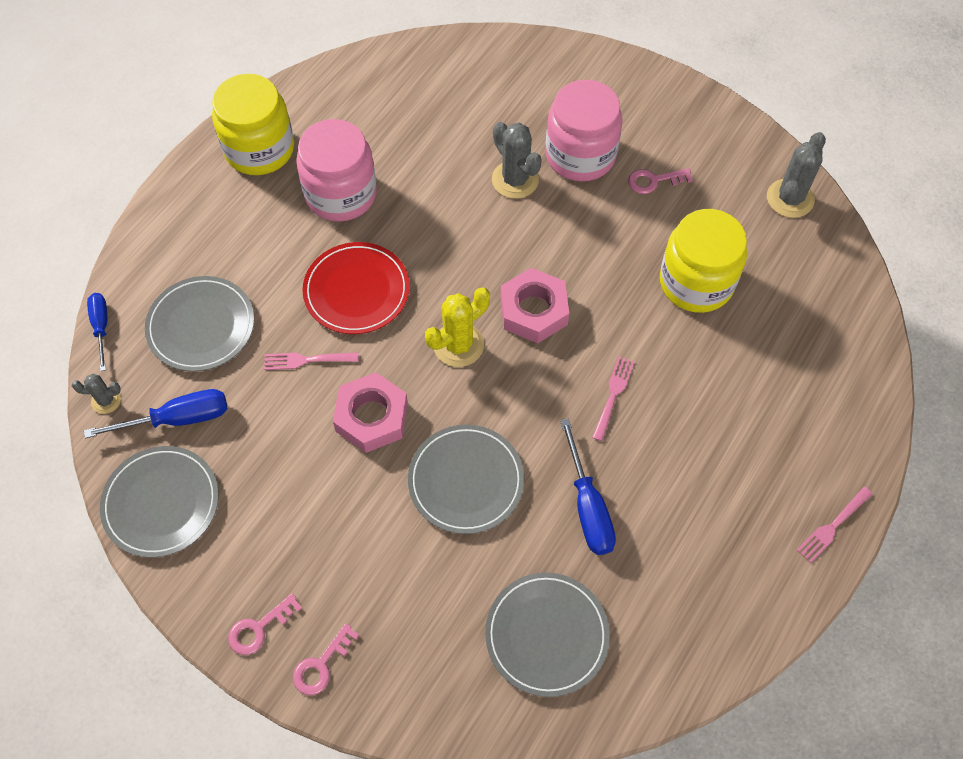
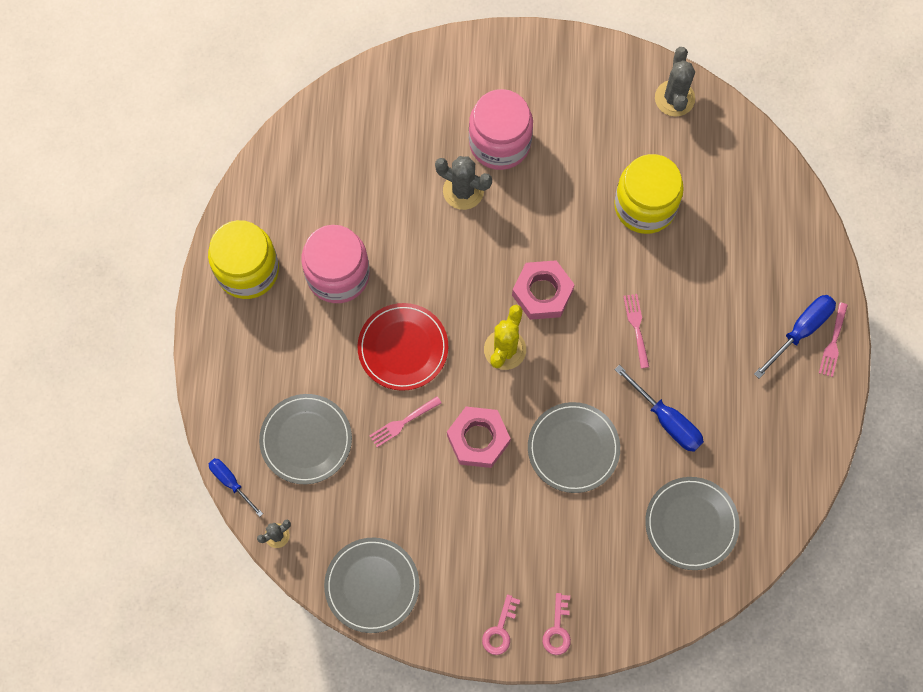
camera: 30 degrees left, 10 degrees up
(177, 419) = (339, 519): blue screwdriver -> blue screwdriver (801, 331)
(654, 181) = (567, 136): pink key -> none

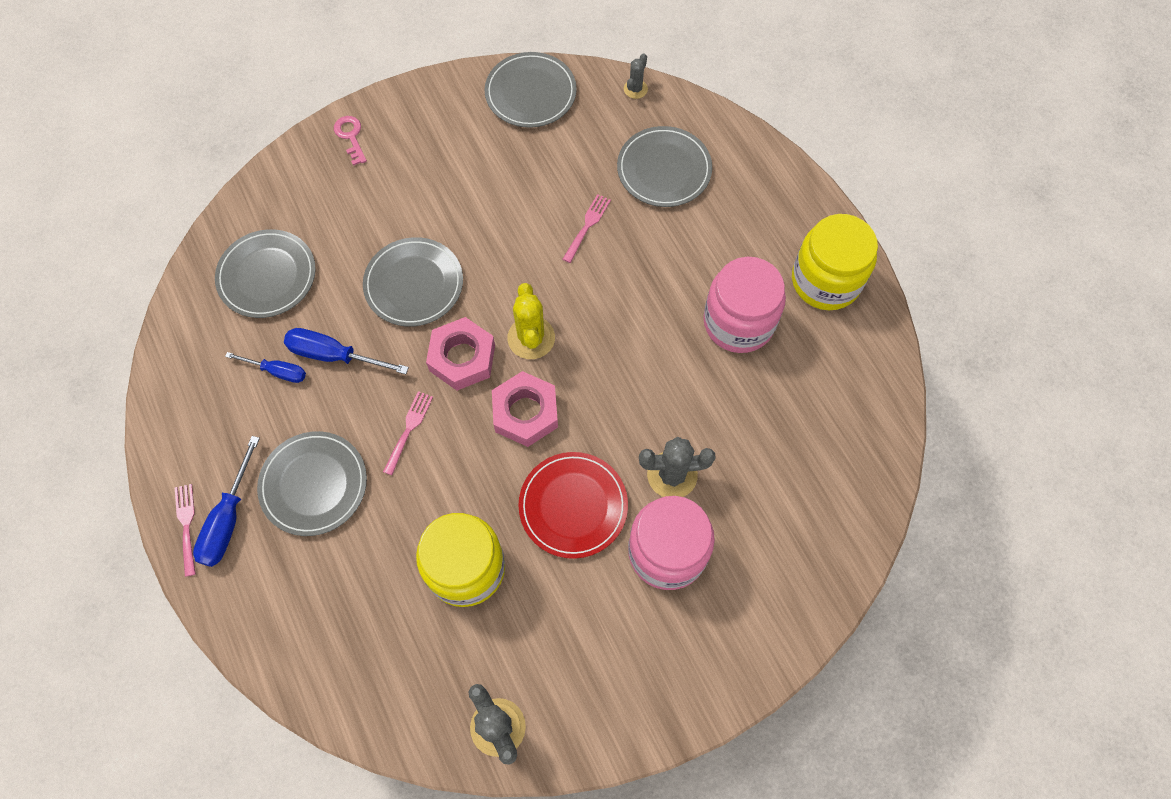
camera: 150 degrees right, 5 degrees down
(231, 482) = (703, 107): blue screwdriver -> blue screwdriver (277, 371)
(403, 348) = (630, 289): red plate -> red plate (573, 506)
(478, 439) = (509, 247): pink nut -> pink nut (462, 358)
(500, 630) = (401, 113): pink key -> none
(636, 327) = (409, 429): pink fork -> pink fork turned 120 degrees counterclockwise
(727, 323) = (314, 484): none -> grey plate

